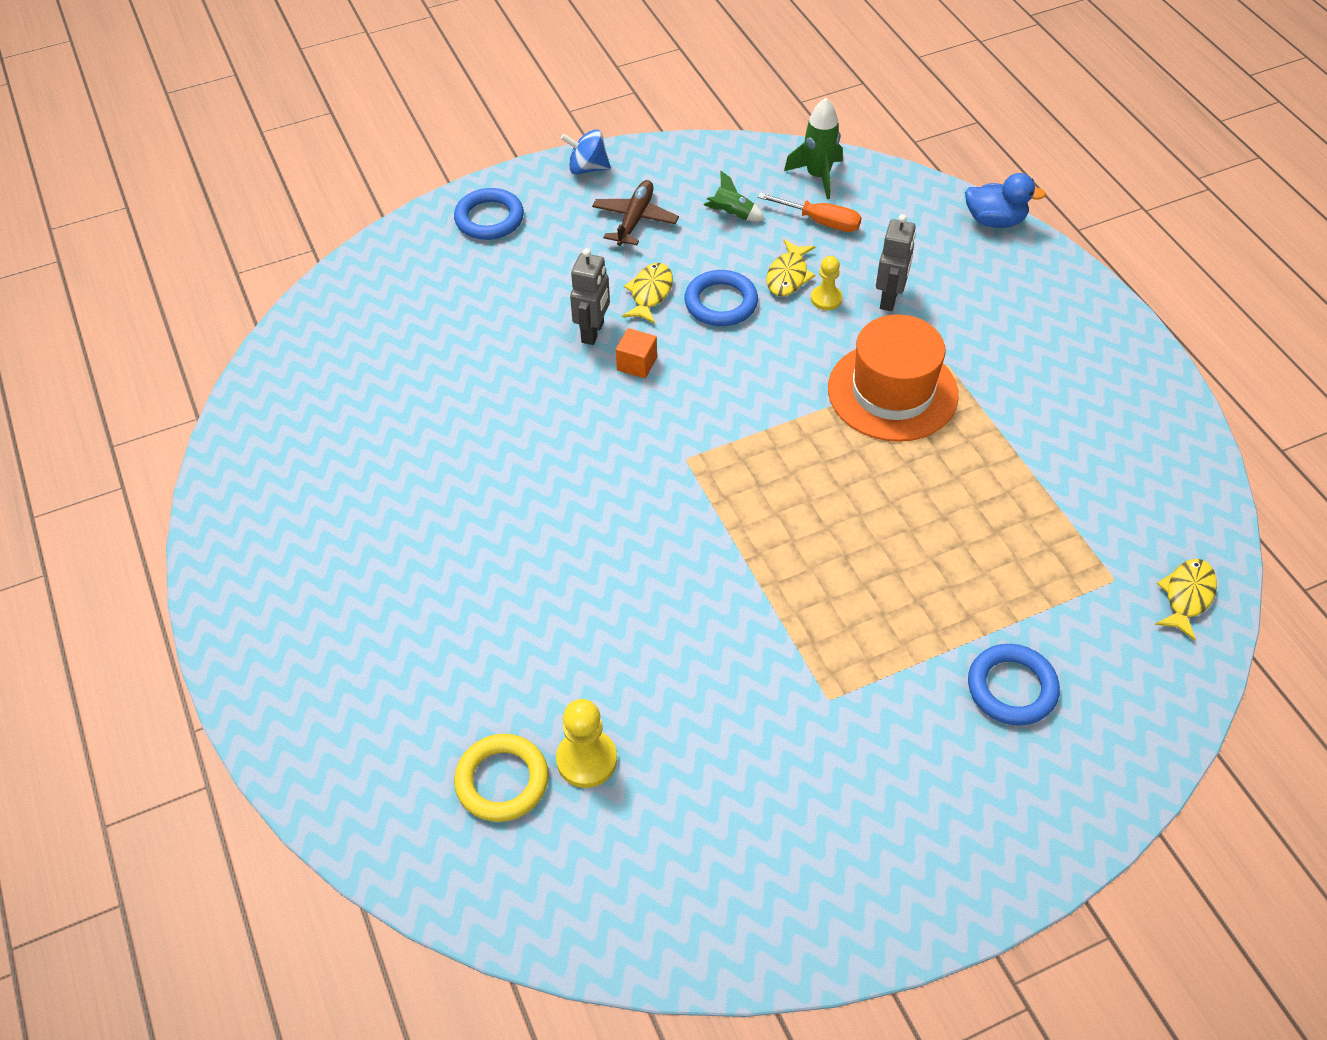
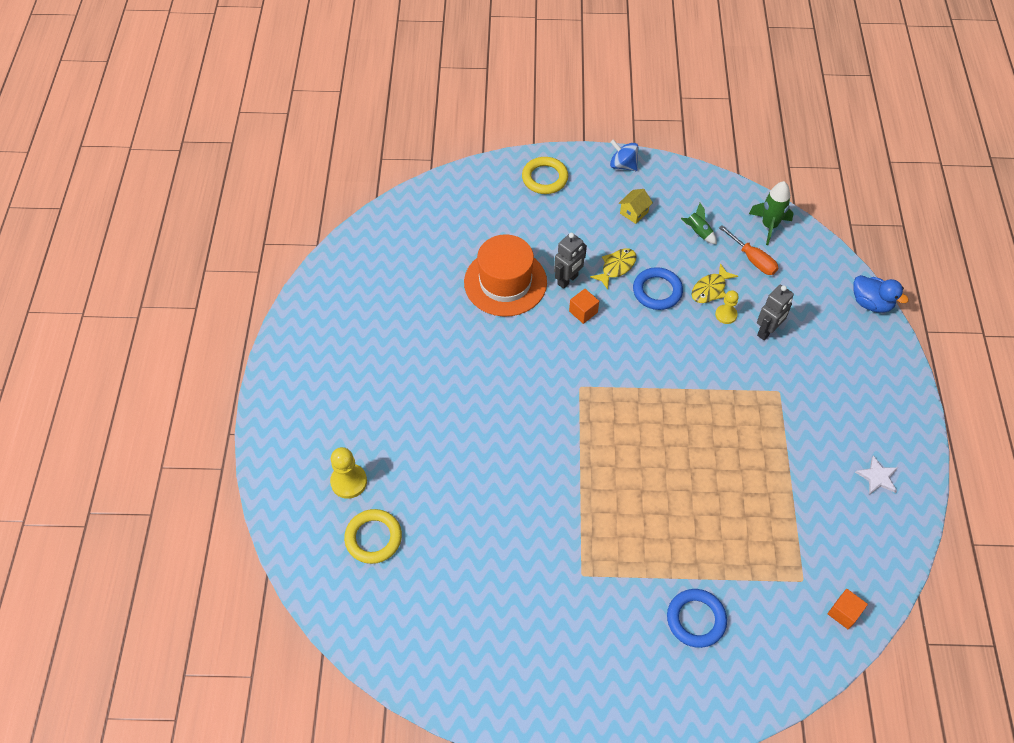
camera: 25 degrees right, 5 degrees up
(489, 218) = (545, 178): blue ring -> yellow ring
(586, 760) = (425, 547): yellow pawn -> yellow pawn (349, 482)
(635, 220) = (634, 212): brown plane -> yellow house
(892, 392) = (732, 395): orange hat -> orange hat (505, 282)
(1126, 417) = (877, 477): none -> white star
(1187, 596) = (844, 613): yellow fish -> orange cube

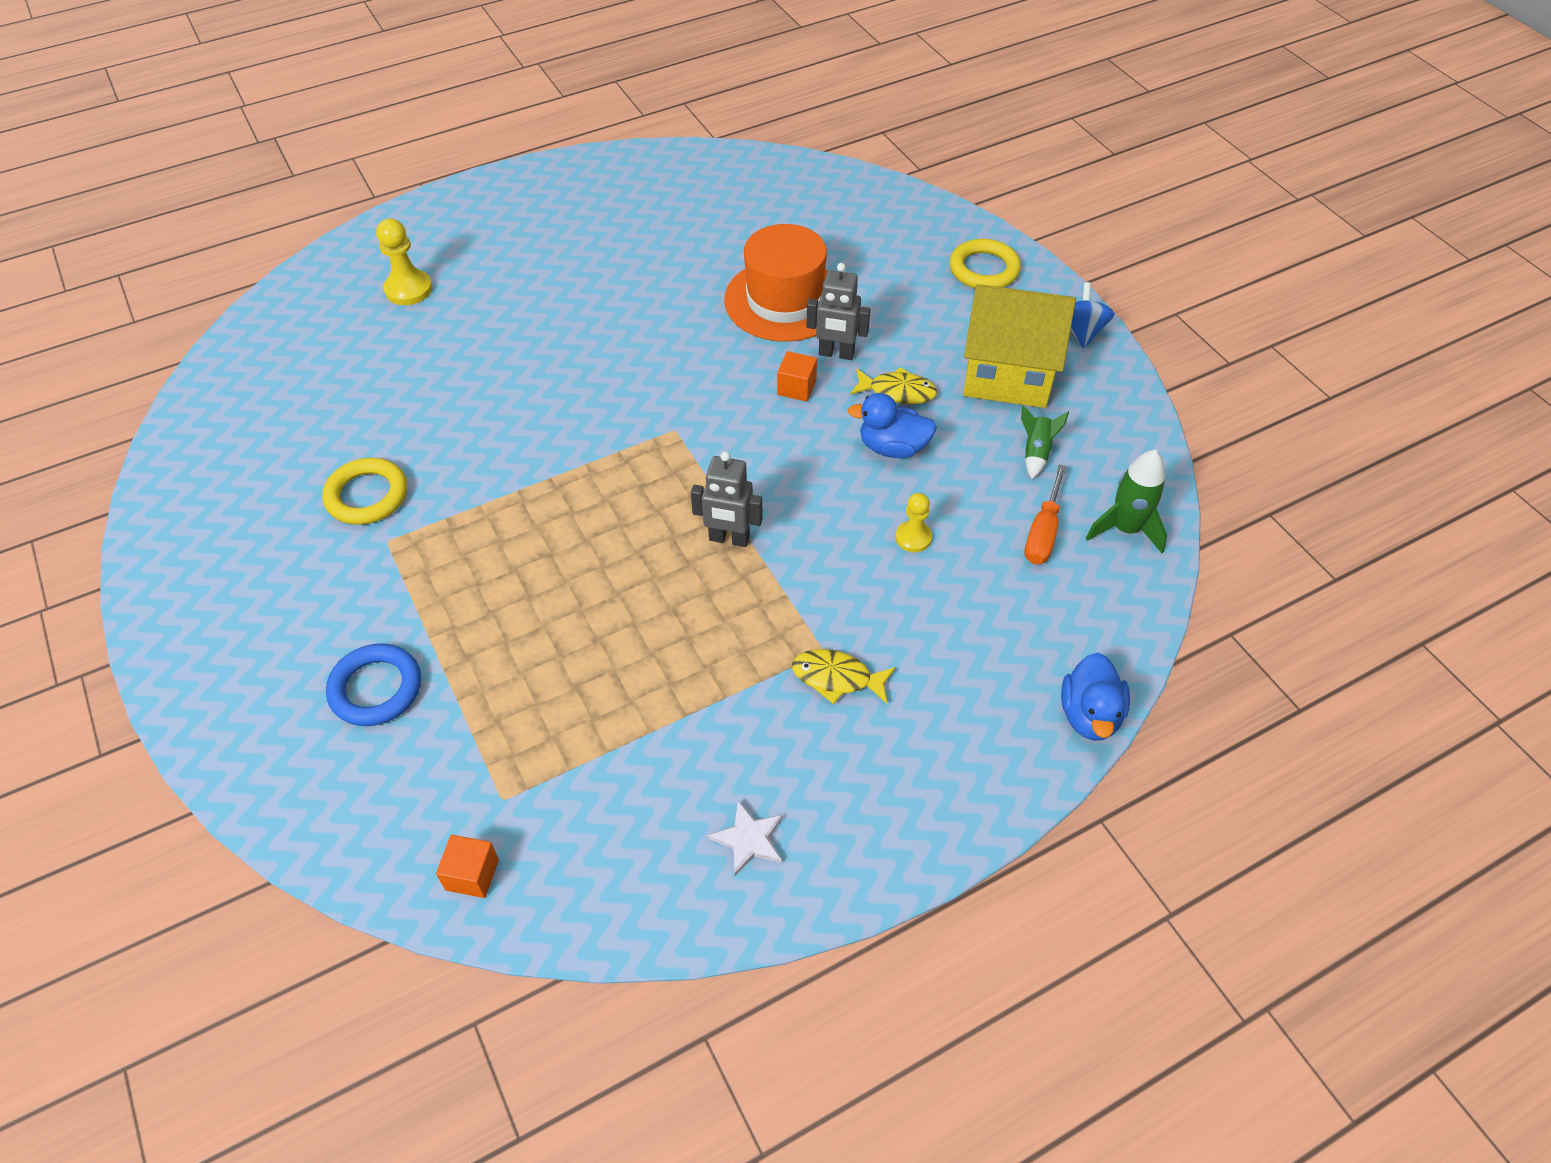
camera: 60 degrees right, 5 degrees down
(373, 538) = (345, 338): yellow ring -> yellow ring (367, 495)
(634, 212) = (1008, 374): yellow house -> yellow house, size x2.49
(657, 291) = (893, 448): blue ring -> blue duck
(710, 289) = (945, 503): yellow fish -> yellow fish (837, 678)
(767, 331) = (923, 597): grey robot -> grey robot (729, 539)

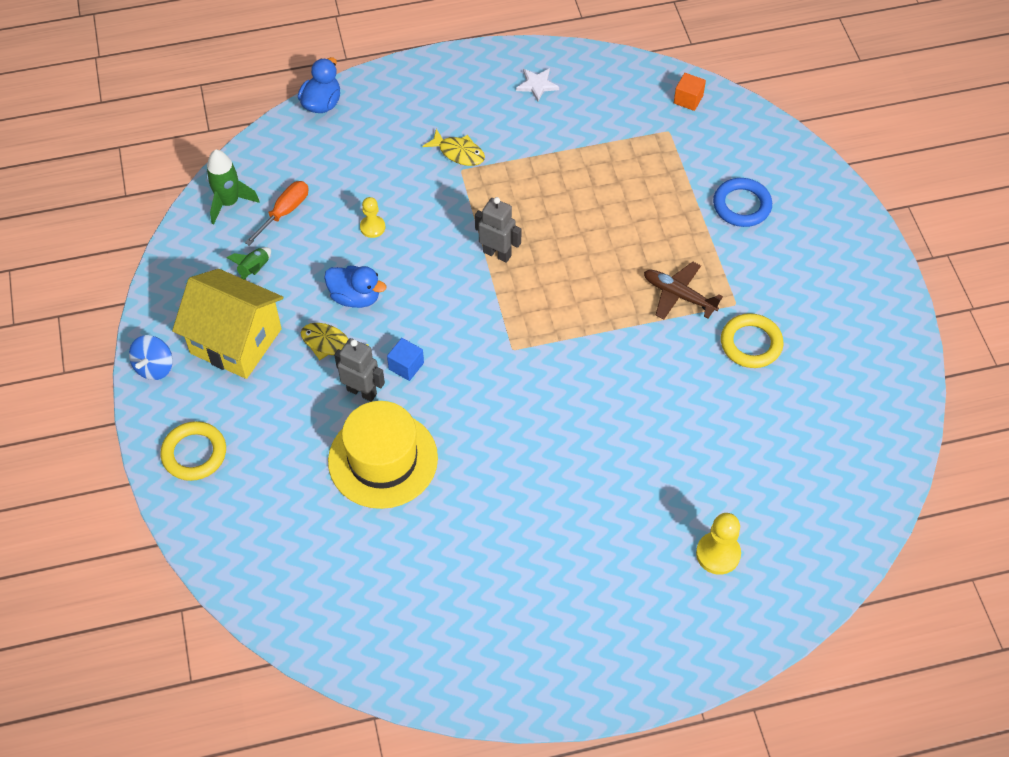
camera: 165 degrees left, 5 degrees up
(467, 536) = (679, 295): none -> brown plane
(784, 300) = (383, 459): orange hat -> yellow hat
(796, 388) = (406, 366): orange cube -> blue cube

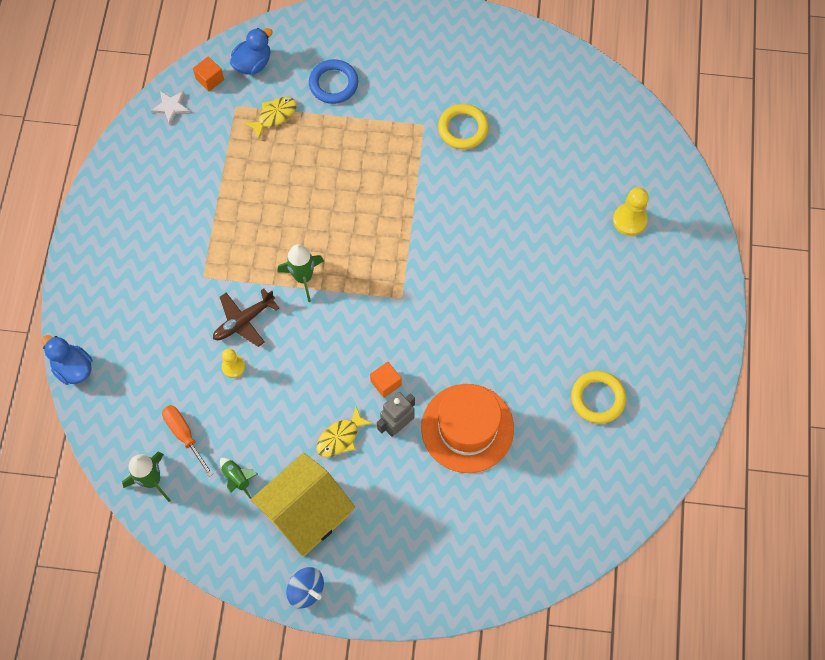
camera: 70 degrees left, 10 degrees up
(194, 453) = (407, 577): yellow ring -> yellow ring (598, 398)
(355, 297) = (301, 402): blue duck -> blue duck (253, 64)
(383, 459) = (467, 428): yellow hat -> orange hat
(406, 366) = (386, 383): blue cube -> orange cube
(458, 153) = (184, 272): yellow fish -> yellow fish (274, 116)
(497, 253) = (303, 277): grey robot -> green rocket
(537, 85) = (139, 186): white star -> white star (171, 107)
(679, 295) = (399, 160): brown plane -> brown plane (244, 321)

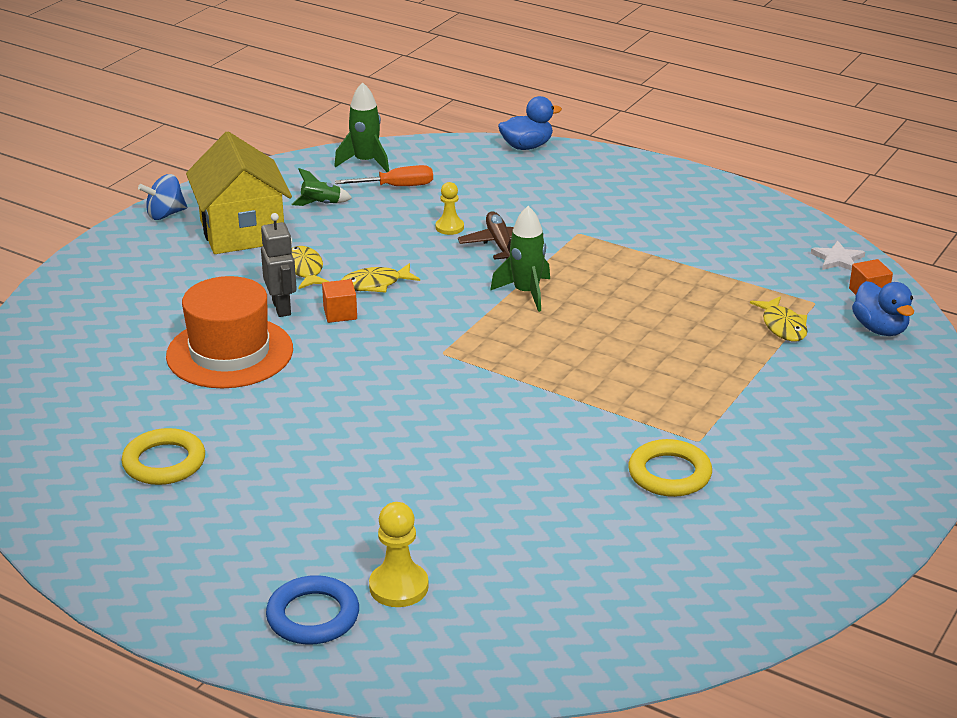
camera: 115 degrees right, 35 degrees down
(333, 84) = (812, 383): blue ring -> blue ring (313, 616)
(337, 379) = (375, 284): none -> yellow fish

